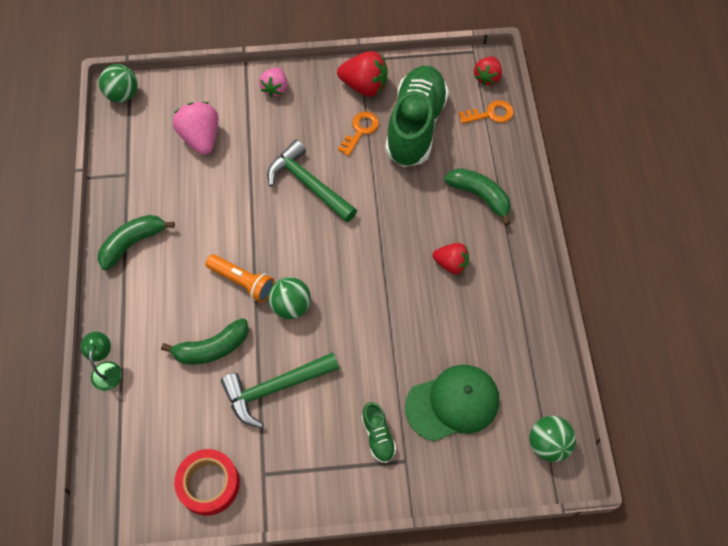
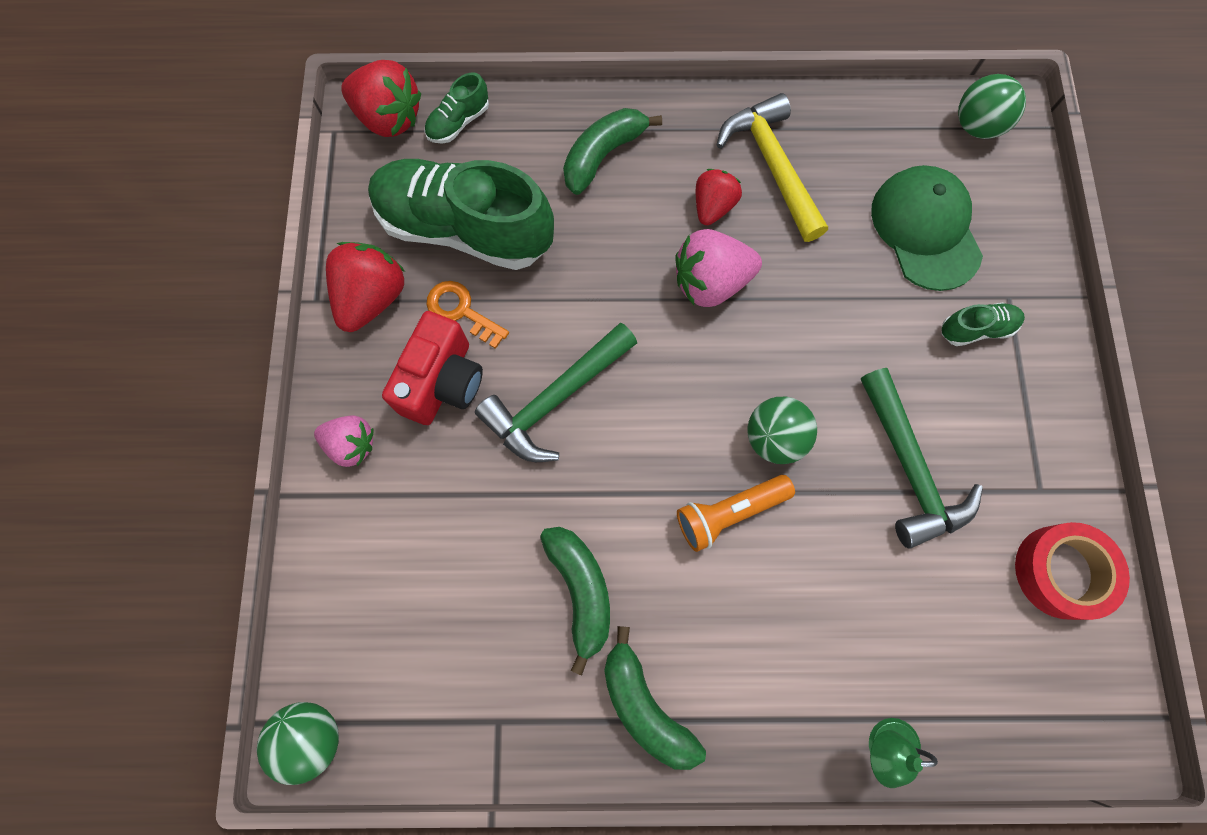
camera: 85 degrees left, 10 degrees up
(201, 138) = (437, 580): pink strawberry -> pink strawberry (710, 282)
(212, 348) = (844, 564): green banana -> green banana (580, 590)
(242, 282) = (729, 512): orange flashlight -> orange flashlight turned 150 degrees counterclockwise
(315, 127) = (443, 382): none -> red camera
(487, 77) = (389, 118): red strawberry -> red strawberry, size x1.54
(489, 300) = (772, 166): none -> yellow hammer
(490, 114) = (458, 122): orange key -> green shoe

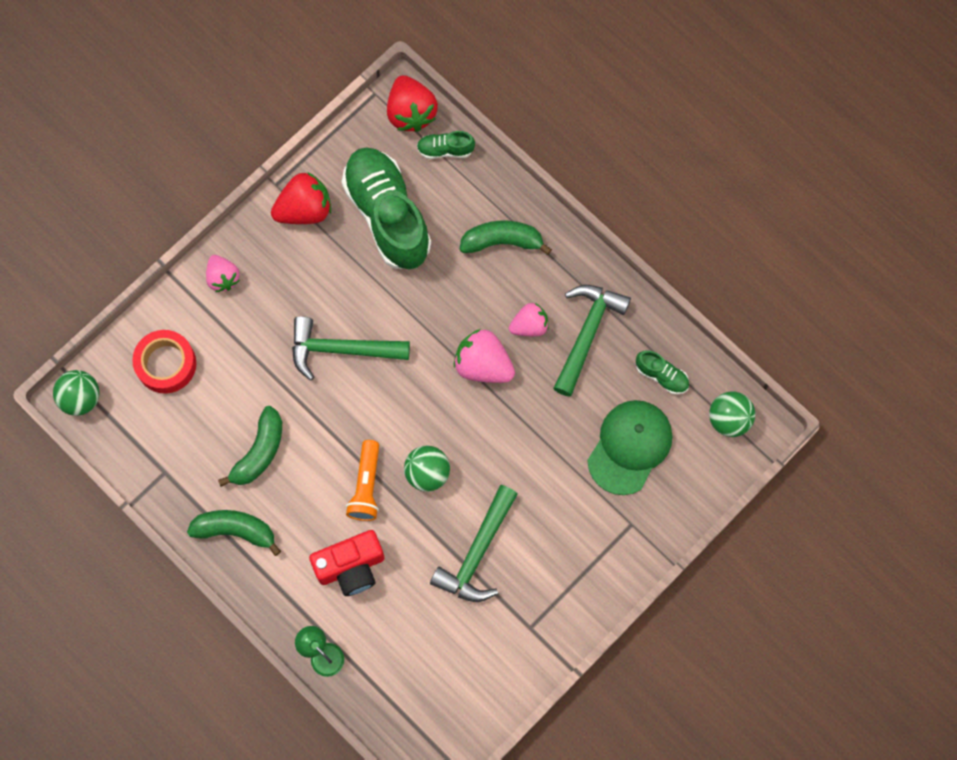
camera: 45 degrees right, 0 degrees up
(443, 382) = (296, 288): red camera -> red camera (351, 567)
(461, 311) = (341, 259): orange key -> none
(645, 705) = (235, 530): green banana -> green banana turned 90 degrees clockwise
(713, 207) = (529, 326): red strawberry -> pink strawberry
(729, 512) = (366, 486): orange flashlight -> orange flashlight turned 105 degrees counterclockwise
(772, 166) = (587, 333): yellow hammer -> green hammer
(976, 329) = (593, 522): green shoe -> green shoe (661, 376)
(1061, 572) = (494, 671): red tape -> red tape (166, 364)

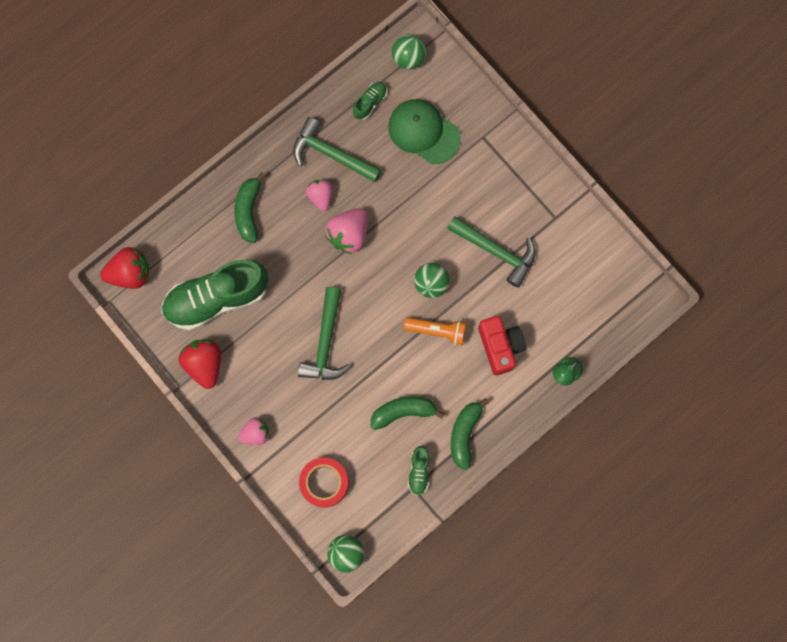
camera: 85 degrees left, 5 degrees up
(259, 452) = (403, 412): green banana -> green banana turned 45 degrees counterclockwise
(445, 150) = (166, 249): green shoe -> green shoe (419, 471)

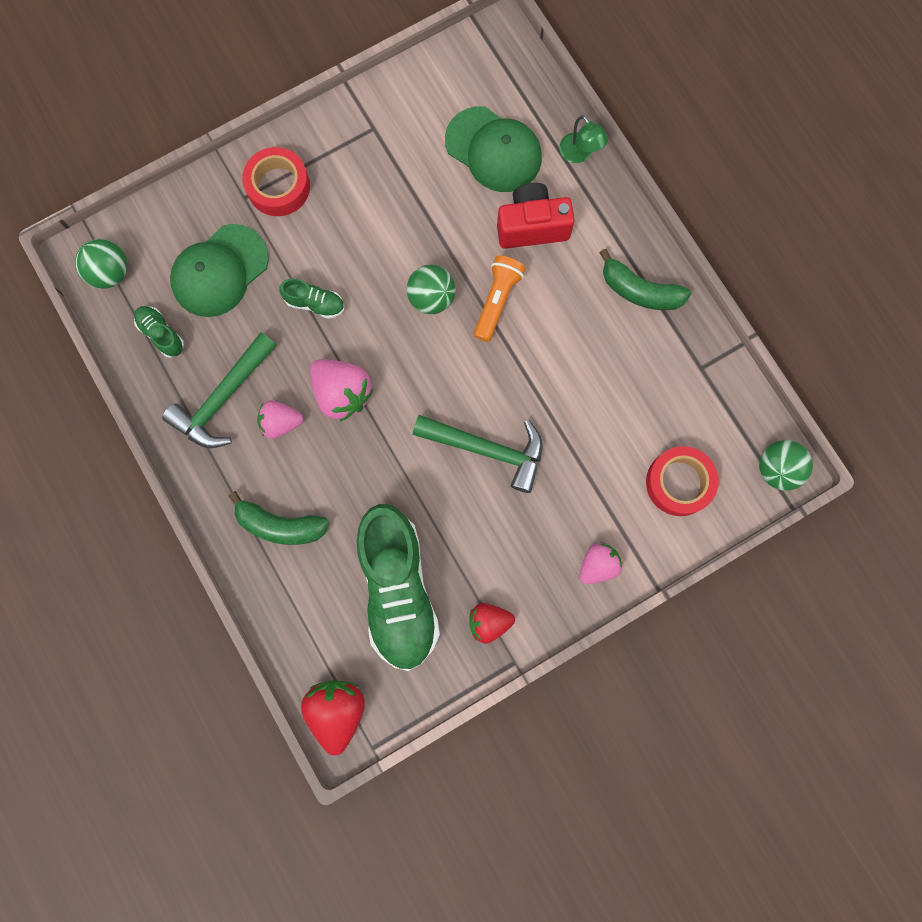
camera: 80 degrees left, 0 degrees up
(204, 364) = (489, 622): red strawberry -> red strawberry, size x0.65
(255, 433) = (598, 565): pink strawberry -> pink strawberry turned 60 degrees clockwise
(403, 412) = (599, 363): green banana -> none
(419, 471) = (681, 357): green shoe -> green shoe (315, 303)
(495, 159) = (278, 186): none -> red tape
(496, 251) = (404, 208): green hammer -> none
(555, 308) = (493, 150): none -> green cap

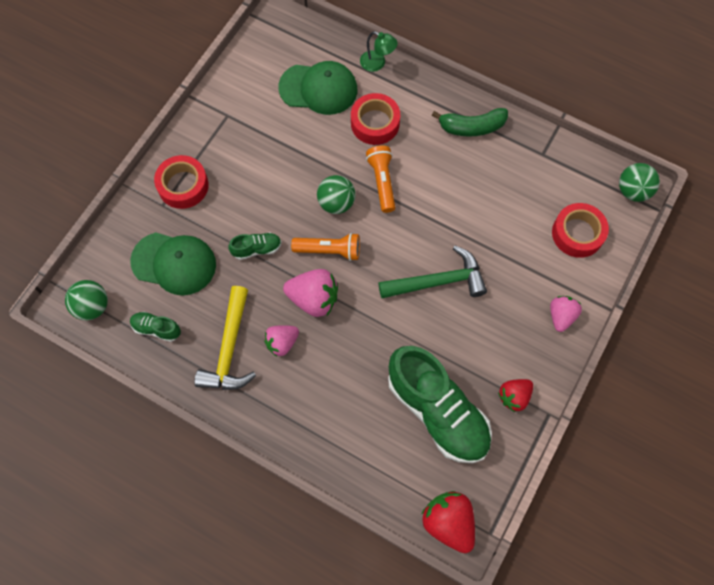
camera: 30 degrees left, 10 degrees down
(219, 271) = (174, 263): green cap -> green cap turned 90 degrees counterclockwise
(223, 398) = (229, 349): green hammer -> yellow hammer
(280, 525) = (325, 414): green banana -> none
(391, 348) = (329, 250): none -> orange flashlight
(532, 226) = (375, 123): red camera -> red tape

